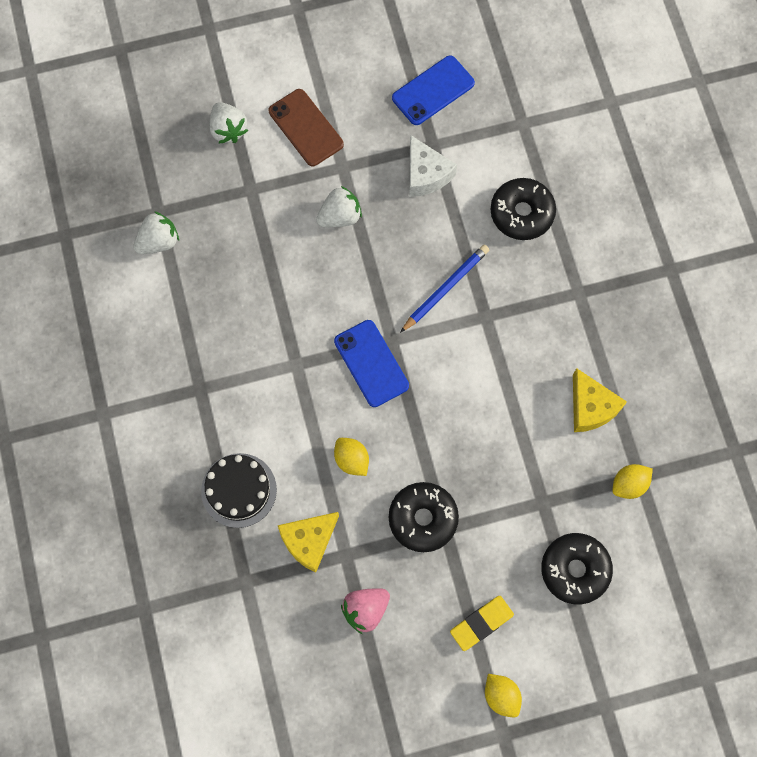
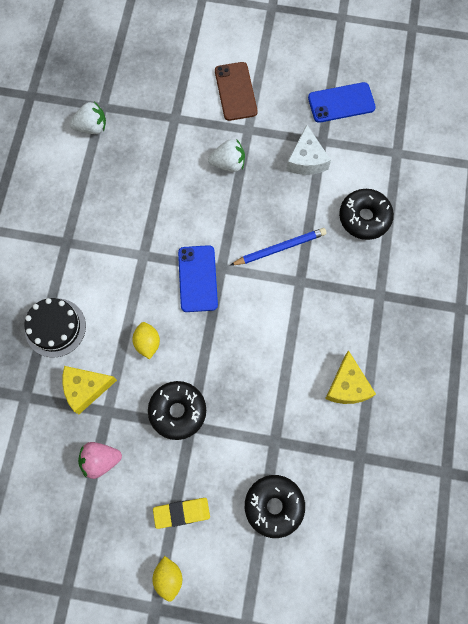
camera: 25 degrees right, 0 degrees up
(228, 130) = (180, 70): white strawberry -> none
(629, 484) = (348, 459): yellow lemon -> none

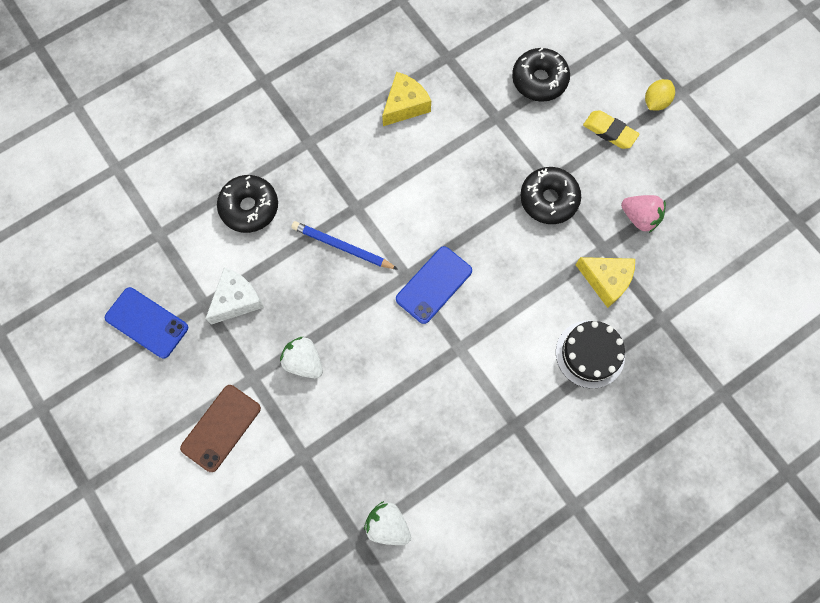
camera: 135 degrees left, 0 degrees up
(147, 343) = (524, 271): yellow lemon -> none

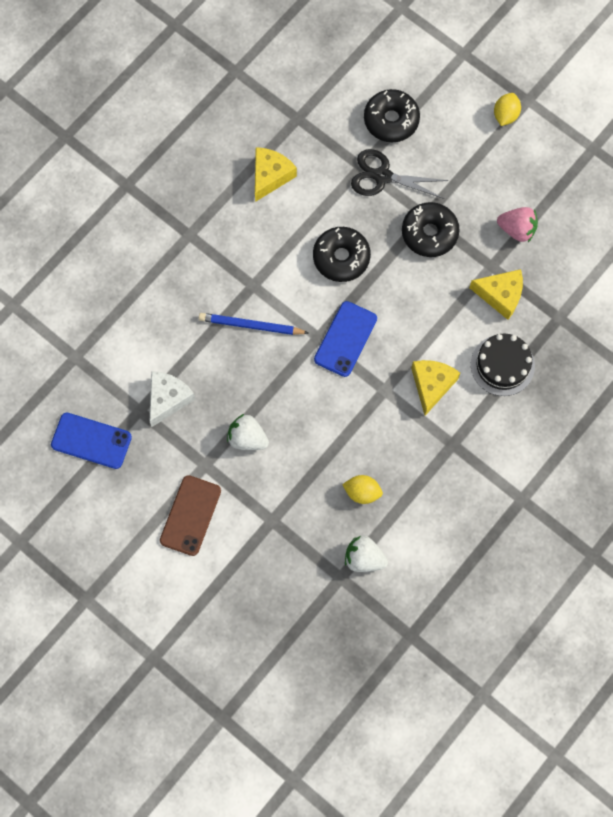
camera: 15 degrees left, 0 degrees up
(249, 207) = (152, 311): black donut -> black donut (341, 257)
(406, 451) = (362, 492): none -> yellow lemon
(510, 356) = (431, 385): none -> yellow cheese
(516, 132) = (382, 176): none -> black scissors
(609, 132) = (469, 154): yellow eraser -> none

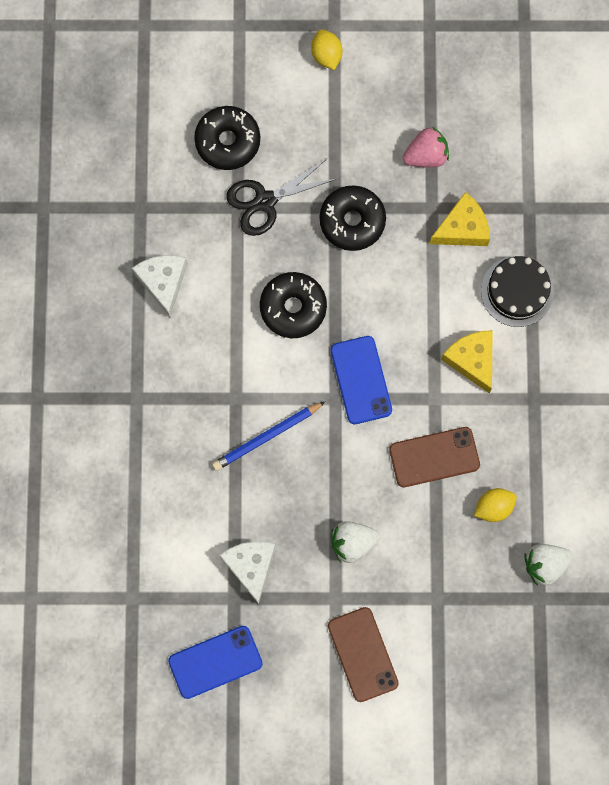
camera: 40 degrees left, 5 degrees up
(270, 176) = (163, 282): yellow cheese -> white cheese
(350, 427) = (434, 457): none -> brown phone

